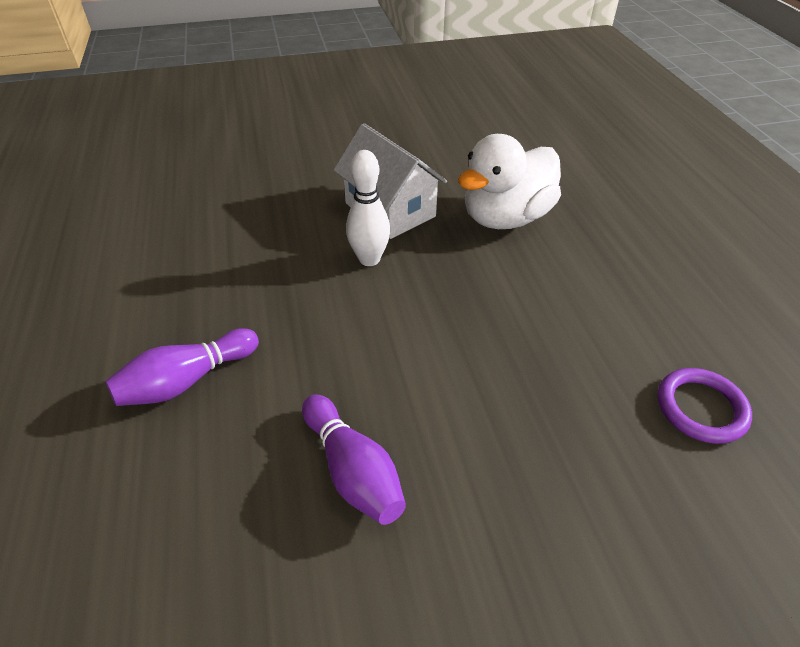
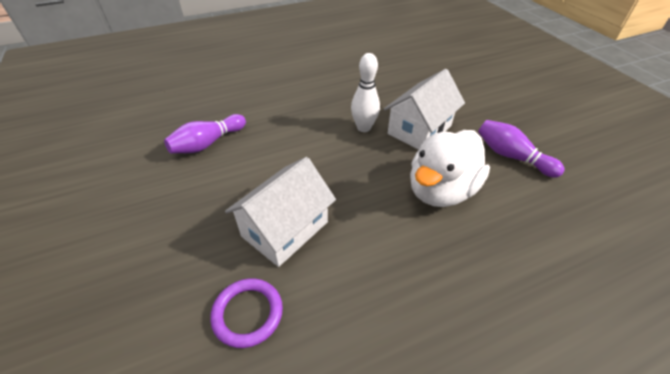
camera: 80 degrees right, 0 degrees up
(187, 380) = (260, 87): purple bowling pin -> purple bowling pin (511, 156)
(505, 218) = (440, 190): white duck -> white duck turned 90 degrees counterclockwise
(567, 364) = (285, 229): none -> white house

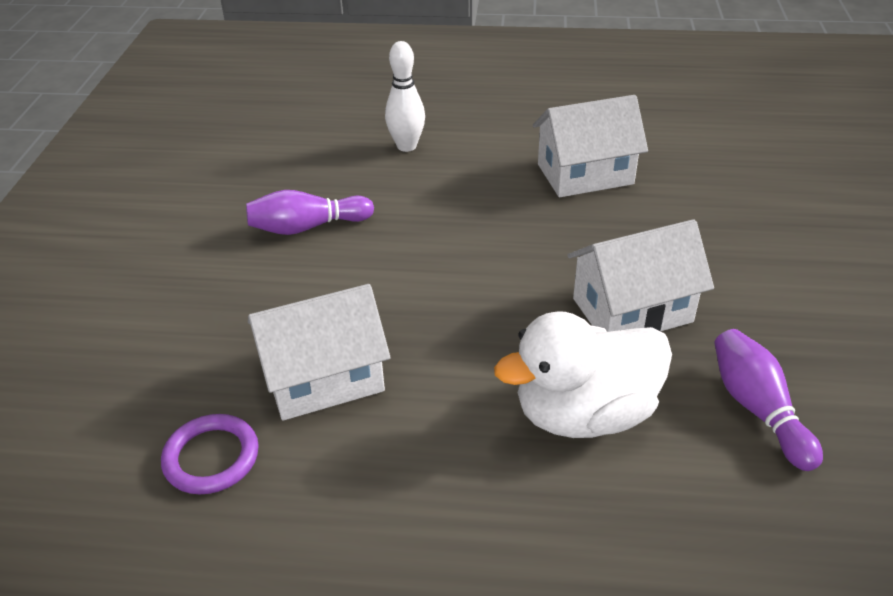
camera: 30 degrees right, 5 degrees down
(343, 71) = (585, 174): none -> white house
(364, 128) = (543, 277): white bowling pin -> white bowling pin (406, 146)

